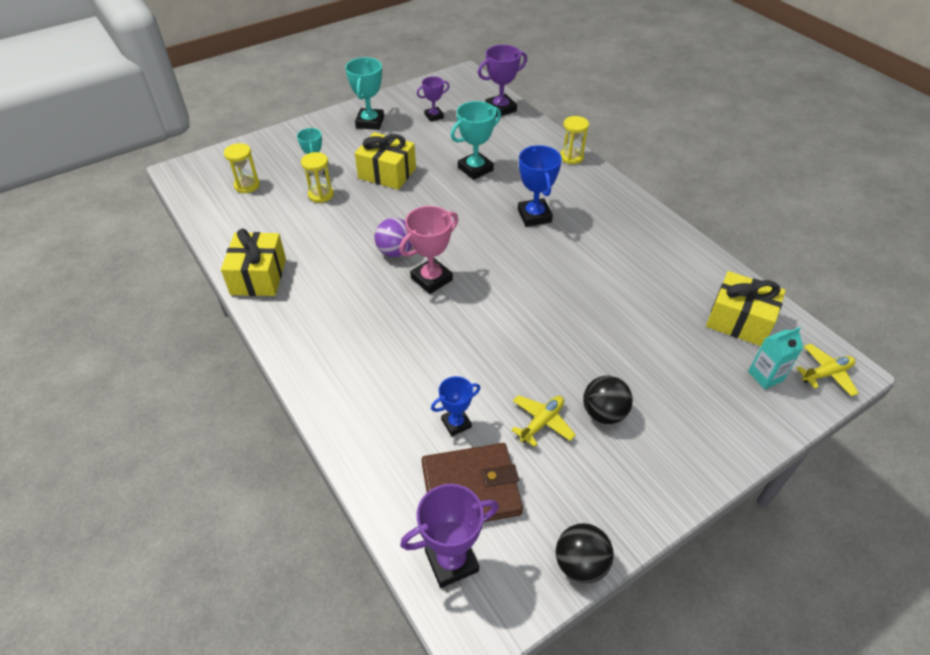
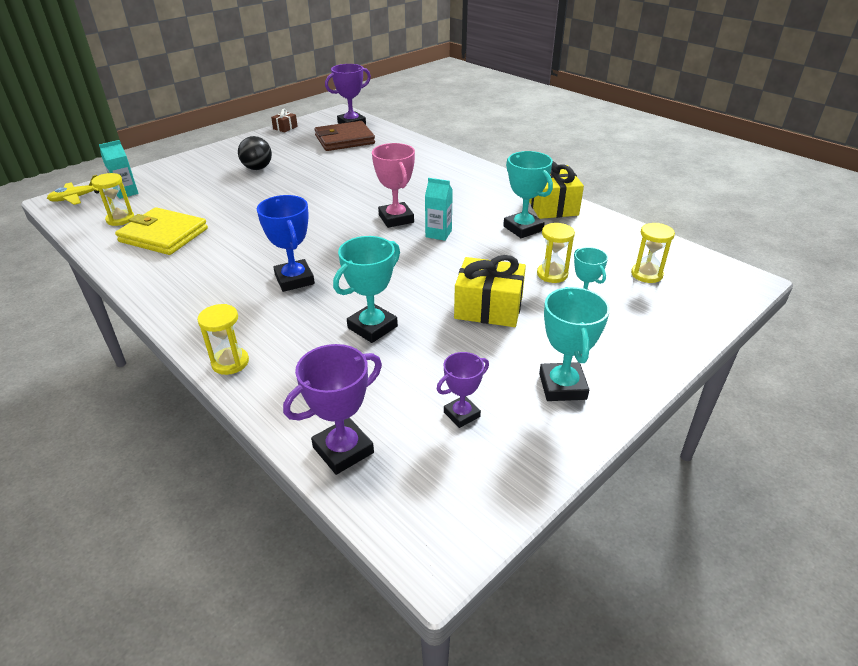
camera: 170 degrees right, 10 degrees down
(310, 248) = (523, 228): none -> turquoise trophy
(395, 252) = (438, 234): purple ball -> turquoise carton
(431, 279) = (396, 219): pink trophy -> pink trophy turned 60 degrees counterclockwise
(456, 423) = (357, 157): blue trophy -> none
(542, 422) = (301, 162): yellow plane -> none
(580, 564) = (285, 128): black ball -> brown gift
(675, 287) = (163, 235): none -> yellow wallet
(739, 321) = (120, 219): yellow gift -> yellow hourglass

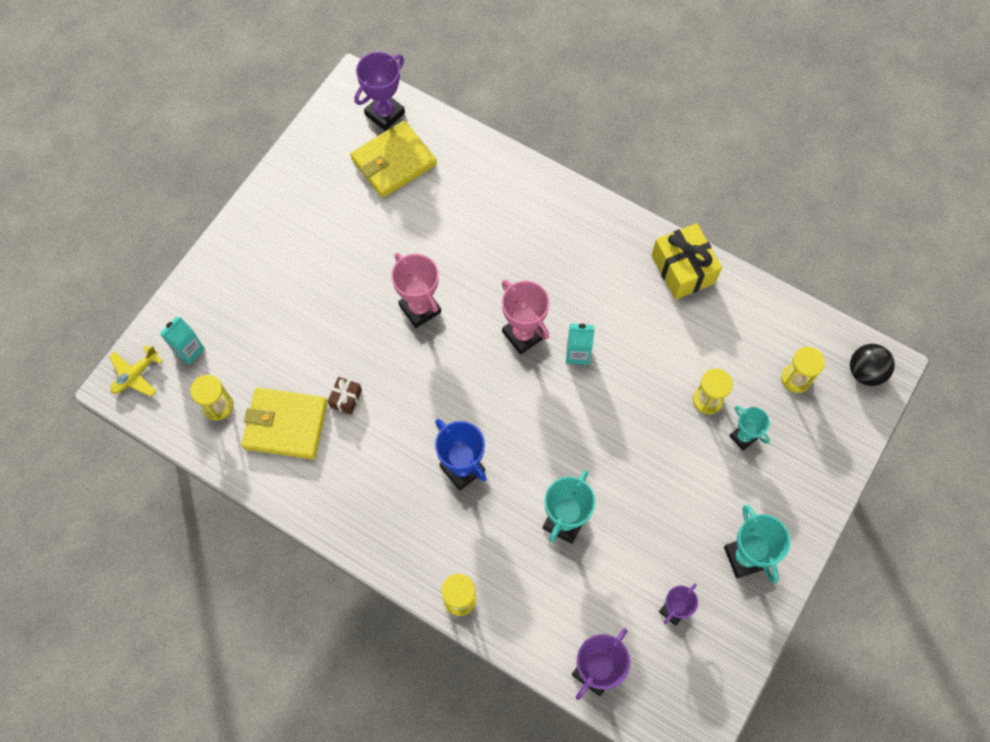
camera: 15 degrees left, 30 degrees up
(257, 168) = (317, 259): black ball -> black ball (865, 372)
(285, 128) = (301, 144): brown gift -> brown gift (346, 398)
(318, 197) = (420, 309): none -> pink trophy
(344, 140) = (394, 162): brown wallet -> yellow wallet
(488, 308) = (660, 467): yellow gift -> none
(523, 228) = (662, 323): turquoise trophy -> none

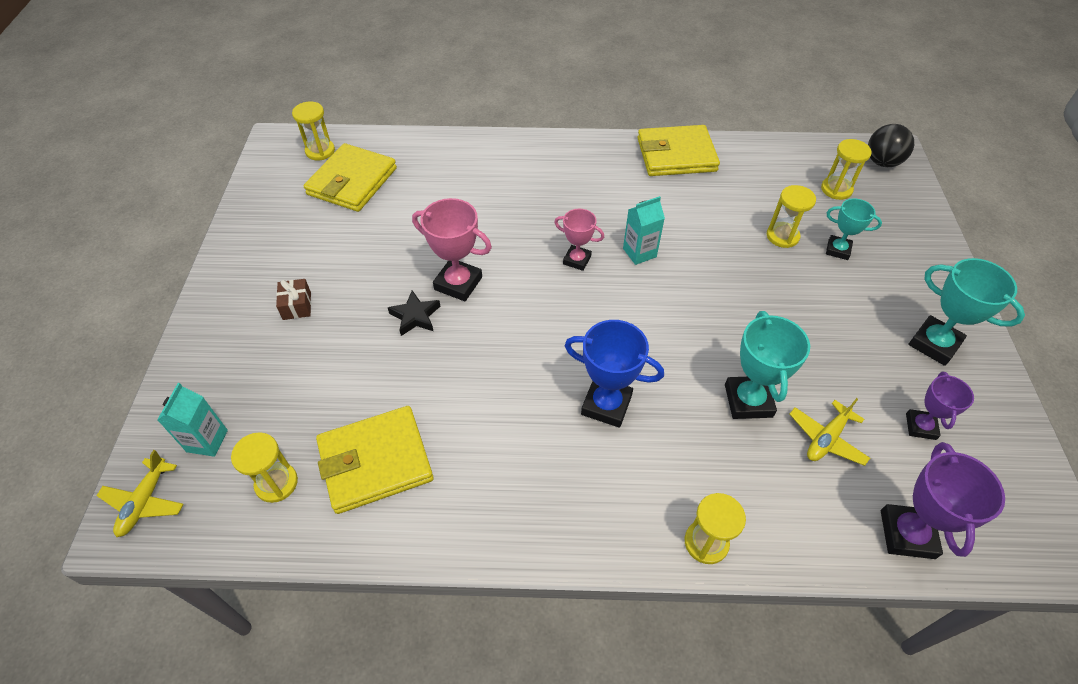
camera: 30 degrees left, 15 degrees down
(346, 398) = (431, 400): brown gift -> brown gift (297, 306)
(372, 322) = (415, 316): none -> black star
(385, 114) = (320, 151): purple trophy -> yellow hourglass
(523, 334) = (577, 260): pink trophy -> pink trophy, size x0.63
(597, 580) = (826, 438): none -> yellow plane
(683, 269) = (676, 155): yellow gift -> yellow wallet

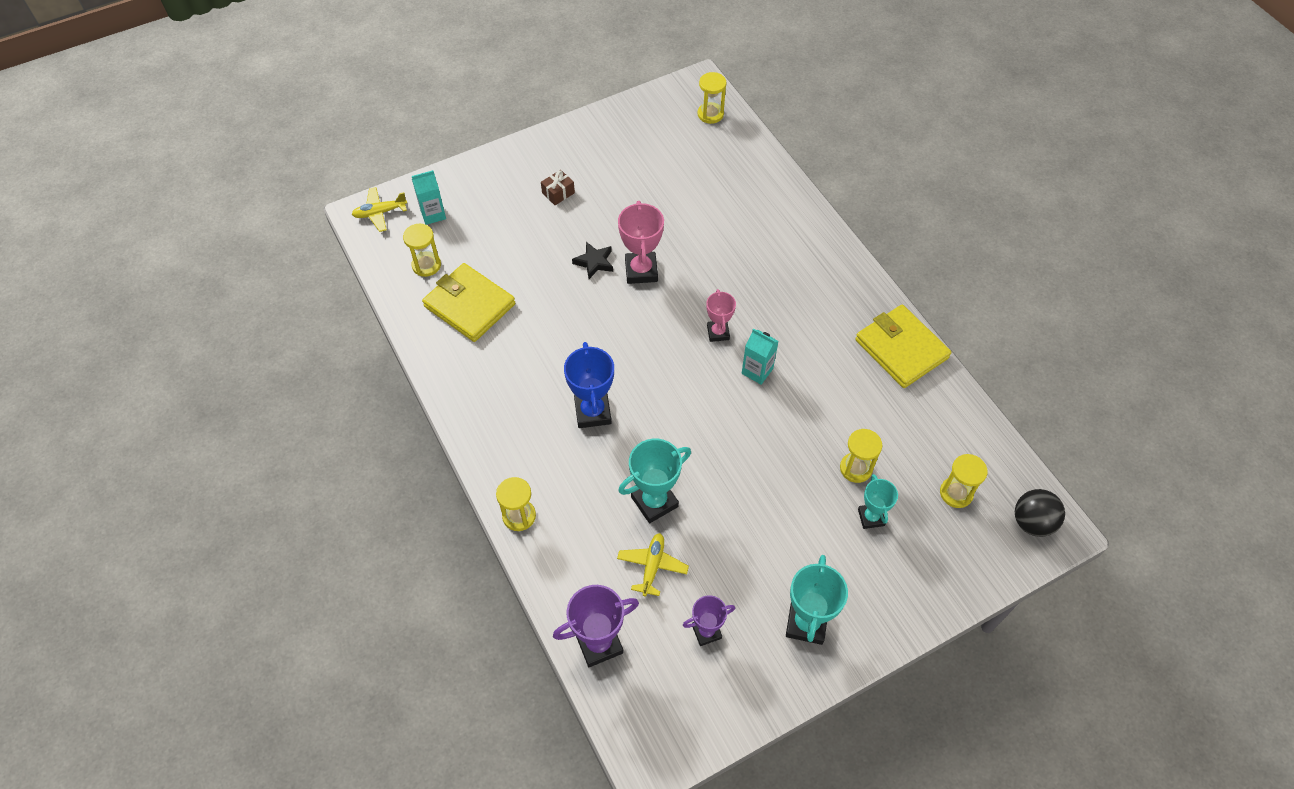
camera: 60 degrees right, 5 degrees up
(352, 181) = (694, 152): yellow wallet -> none
(826, 438) = (652, 566): yellow plane -> yellow plane turned 90 degrees clockwise

